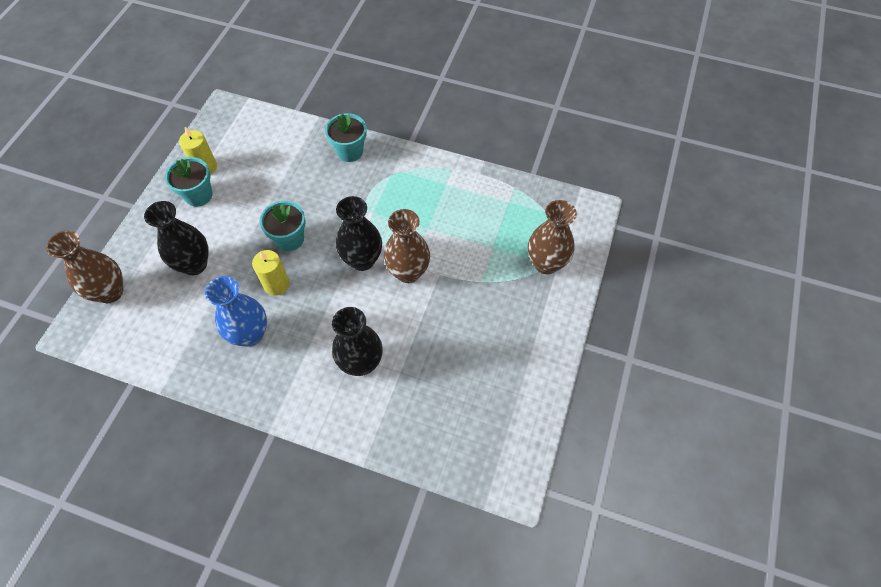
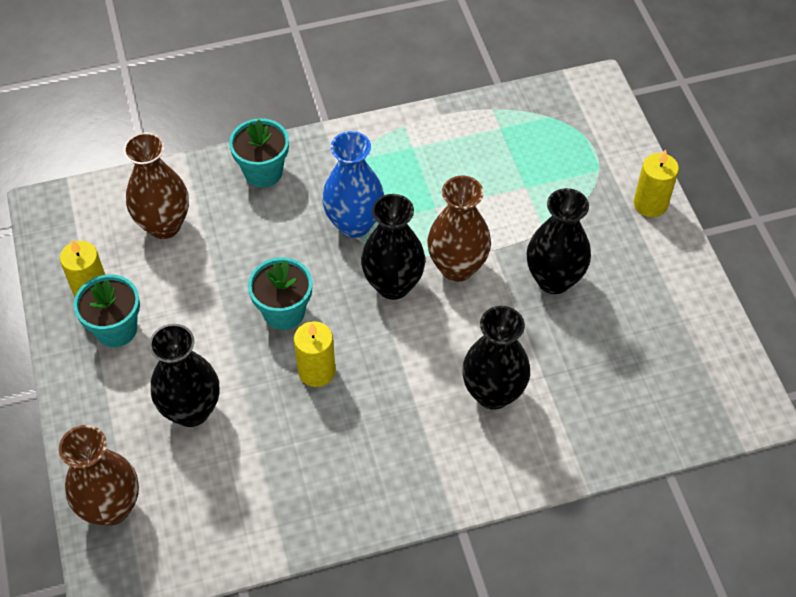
camera: 35 degrees left, 5 degrees down
(250, 334) = (338, 443): blue vase -> blue vase (354, 224)
(459, 315) = (554, 279): none -> black vase
(546, 263) = (596, 171): brown vase -> brown vase (164, 225)
(563, 305) = (650, 204): none -> yellow candle

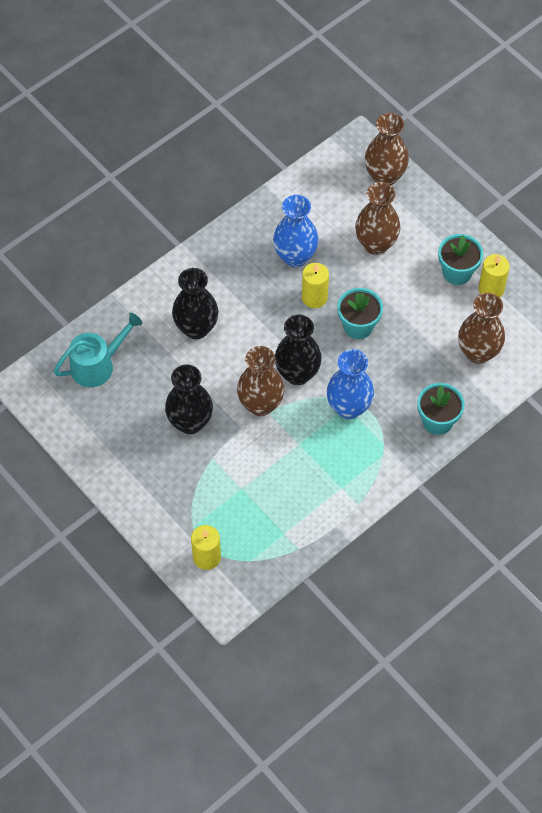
camera: 155 degrees right, 5 degrees up
(191, 410) = (376, 244): black vase -> brown vase
(309, 438) = (295, 257): none -> blue vase
(645, 397) = (98, 365): none -> turquoise watering can
(650, 204) = (144, 512): yellow candle -> yellow candle (206, 557)

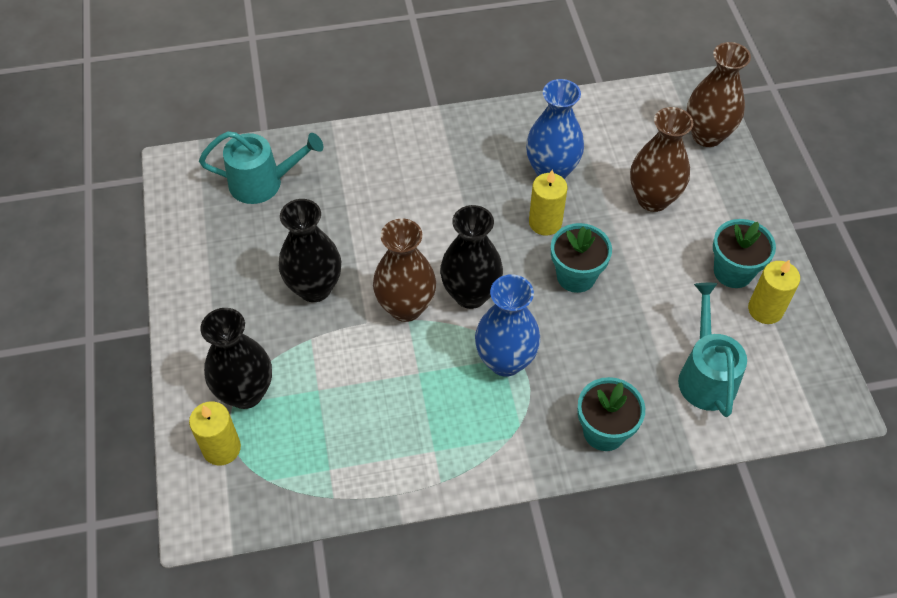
camera: 30 degrees right, 5 degrees down
(196, 328) = (393, 194): black vase -> black vase (246, 393)
(478, 352) = (705, 375): brown vase -> turquoise watering can

